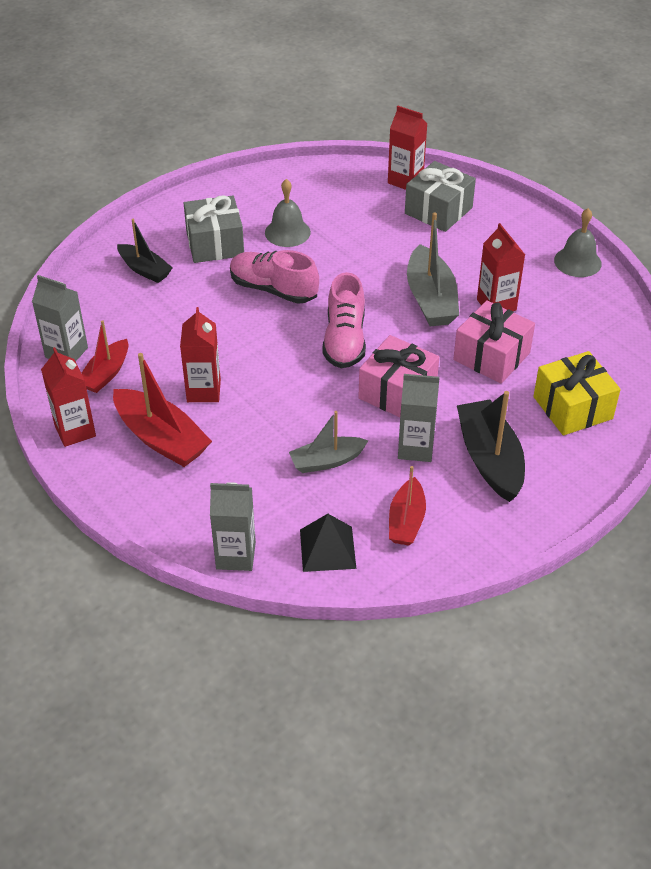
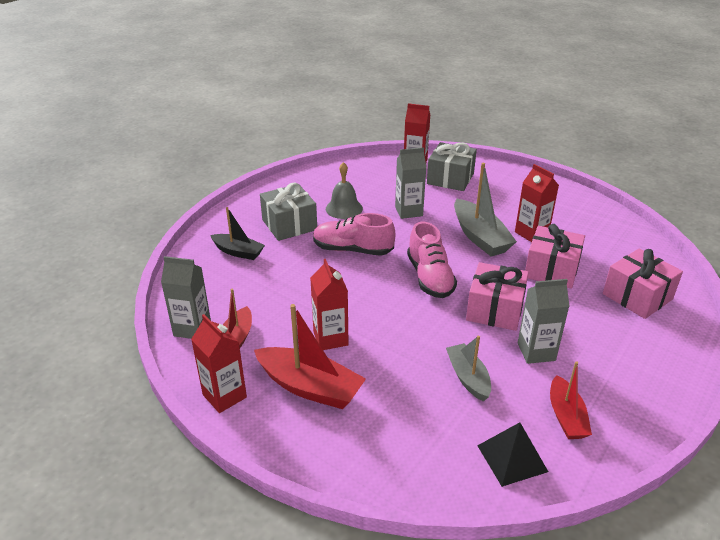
camera: 15 degrees left, 10 degrees down
(236, 555) = (430, 485): grey carton -> grey carton (408, 211)
(327, 461) = (468, 377): grey boat -> grey boat turned 105 degrees clockwise
(490, 459) = (601, 349): black boat -> none
(572, 408) = (637, 296): yellow gift -> pink gift
(577, 262) = (570, 196): grey bell -> none

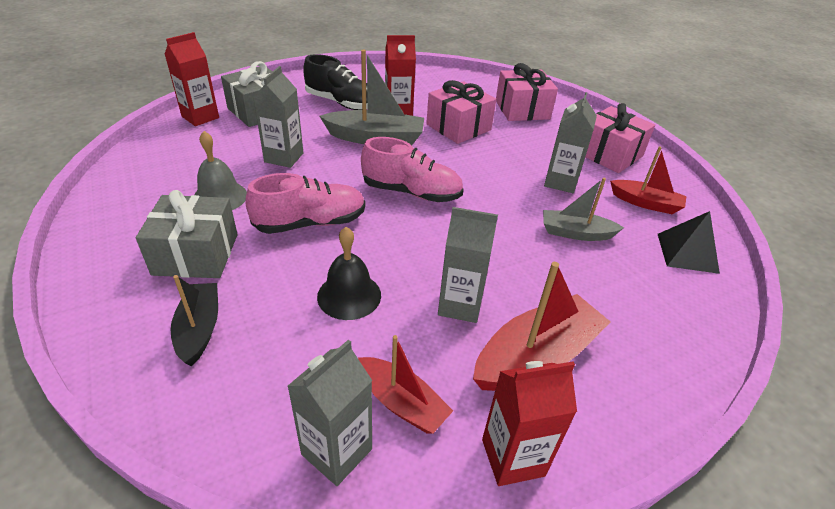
camera: 65 degrees left, 5 degrees up
(238, 252) = (199, 329): black boat -> black boat turned 60 degrees counterclockwise
(302, 290) = (349, 295): none -> black bell
(330, 338) = (460, 305): red carton -> grey carton
(353, 250) = (310, 223): pink shoe -> pink shoe turned 150 degrees counterclockwise
(495, 310) = (490, 177): pink gift -> pink gift (609, 154)
(508, 204) = (341, 103): none -> black shoe

